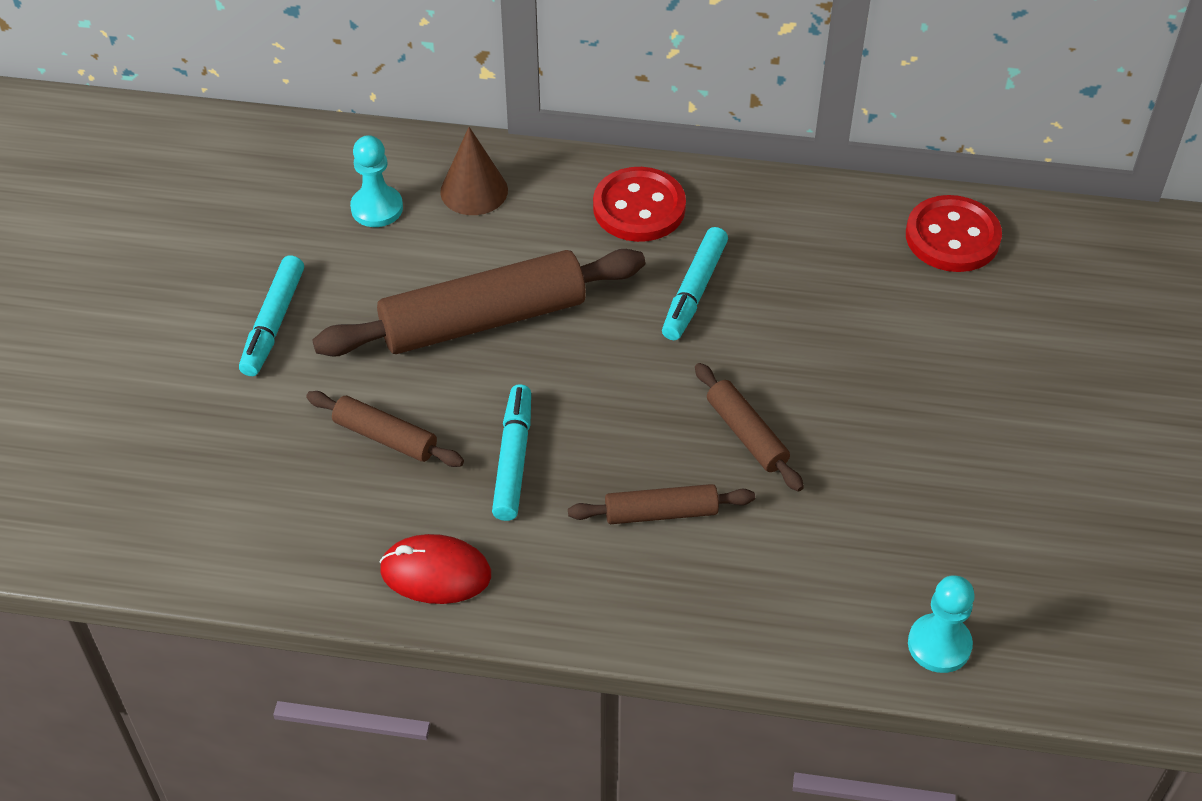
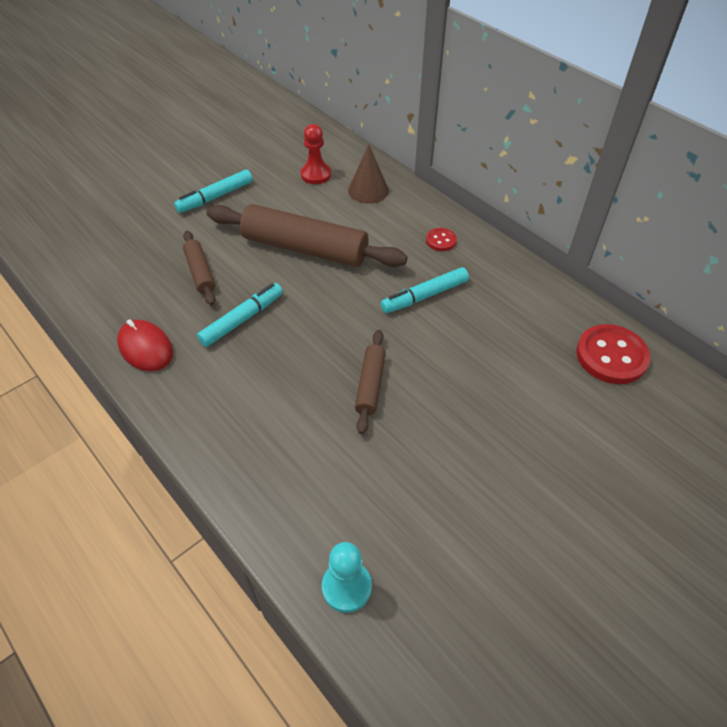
camera: 40 degrees right, 0 degrees up
(377, 208) = (316, 174): turquoise pawn -> red pawn
(639, 207) = (441, 240): red button -> red button, size x0.51
(661, 512) = (280, 394): brown rolling pin -> none

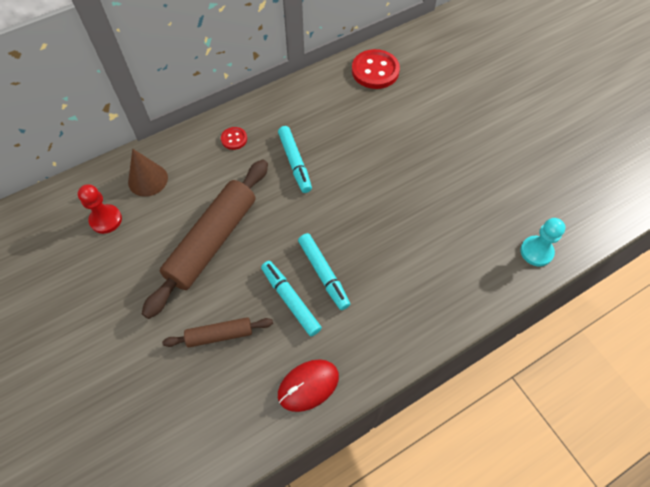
camera: 80 degrees left, 10 degrees up
(215, 197) = (105, 317): turquoise marker -> turquoise marker (323, 274)
(370, 385) = (378, 214): brown rolling pin -> none

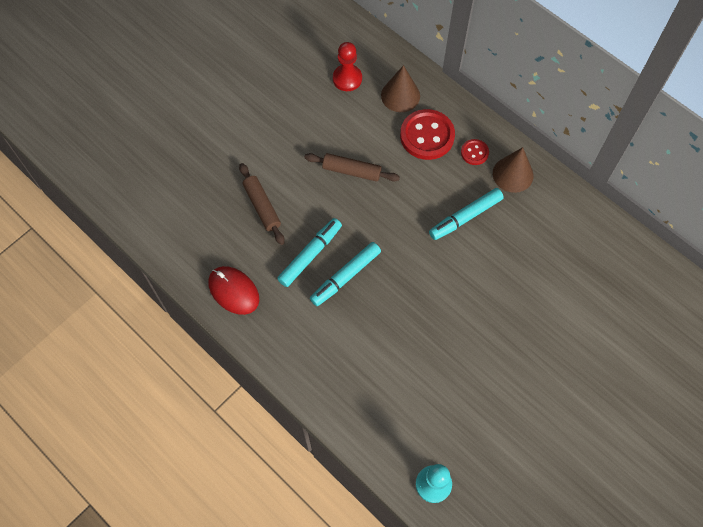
camera: 75 degrees right, 5 degrees up
(212, 241) = (351, 171): brown rolling pin -> brown rolling pin, size x0.50
(266, 118) = (513, 174): none -> brown cone
(375, 71) = (626, 267): red button -> red button (427, 136)

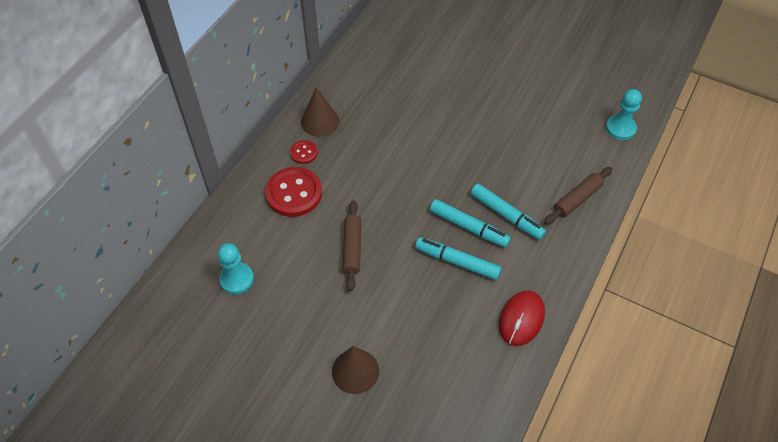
camera: 105 degrees left, 10 degrees down
(262, 206) = (418, 320): brown rolling pin -> brown rolling pin (577, 199)
(347, 79) = (237, 279): red pawn -> turquoise pawn
(400, 95) = (249, 225): brown cone -> brown cone (355, 371)
(465, 217) = (375, 148): turquoise marker -> turquoise marker (506, 215)

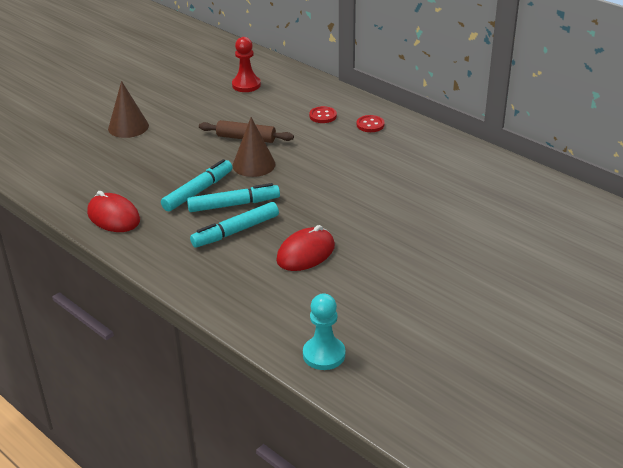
camera: 105 degrees right, 20 degrees down
(237, 279) = (246, 85): turquoise pawn -> red pawn
(294, 193) = (323, 116): red button -> red button, size x0.51
(320, 121) = (409, 137): brown cone -> brown cone (254, 165)
(469, 227) = (234, 205): turquoise marker -> turquoise marker turned 150 degrees counterclockwise
(516, 161) = (306, 253): none -> red mouse
(577, 199) = (230, 286): brown rolling pin -> none

